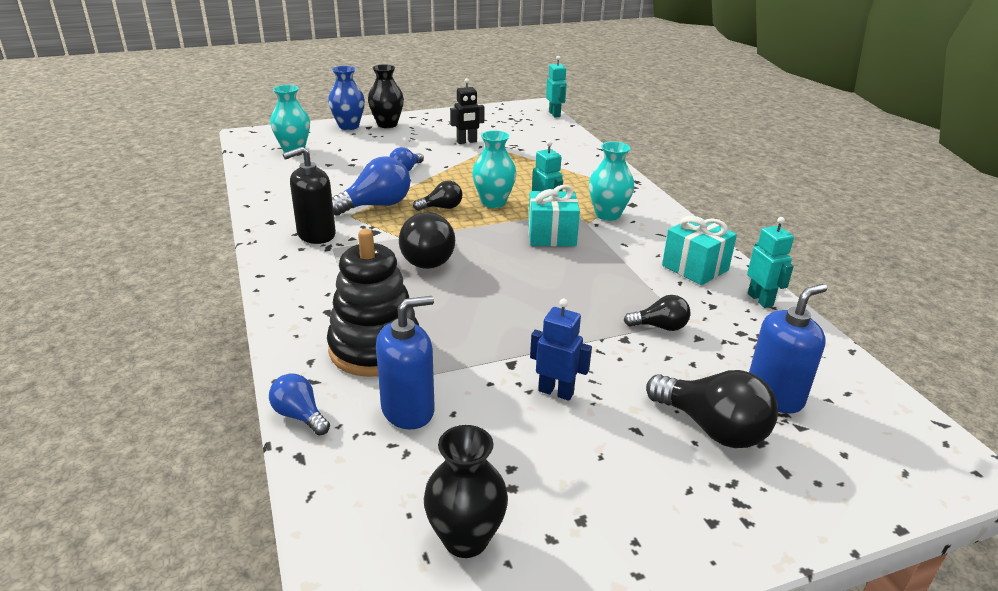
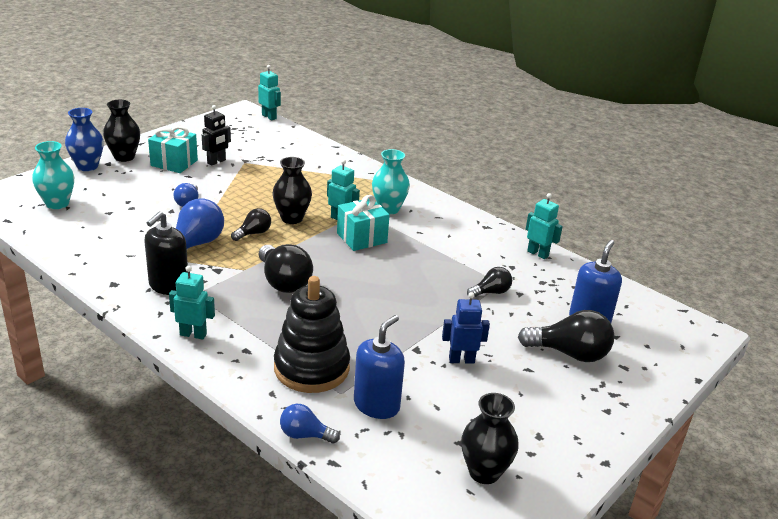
camera: 30 degrees left, 0 degrees up
(293, 283) = (193, 334): none -> turquoise robot
(493, 202) = (292, 218): turquoise vase -> black vase
(695, 268) = (481, 239): turquoise gift -> turquoise gift (174, 163)

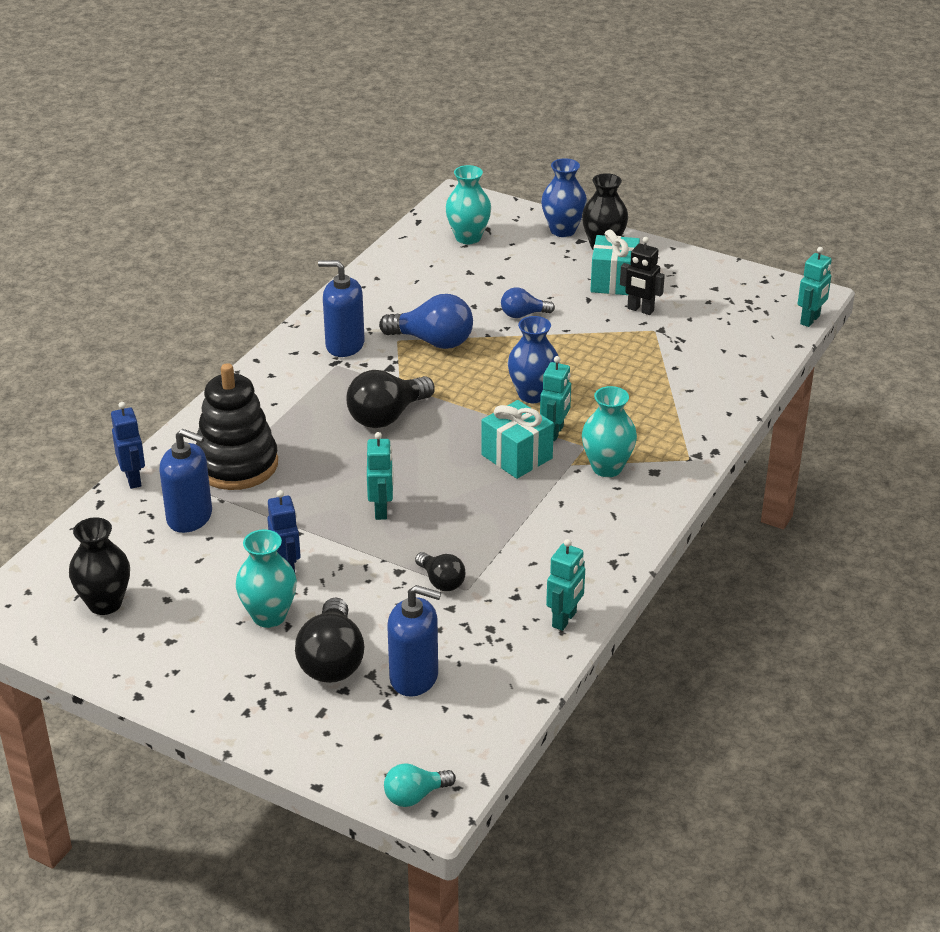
camera: 80 degrees right, 5 degrees up
(169, 286) = (344, 345): black soap dispenser -> blue soap dispenser
(193, 334) = (266, 380): turquoise robot -> turquoise robot (381, 510)
(253, 233) = (480, 374): black light bulb -> none
(292, 218) = (532, 395): black vase -> blue vase
(305, 435) = (133, 479): blue light bulb -> blue robot
(516, 377) = (269, 616): none -> turquoise vase
(701, 339) = (415, 796): none -> turquoise light bulb

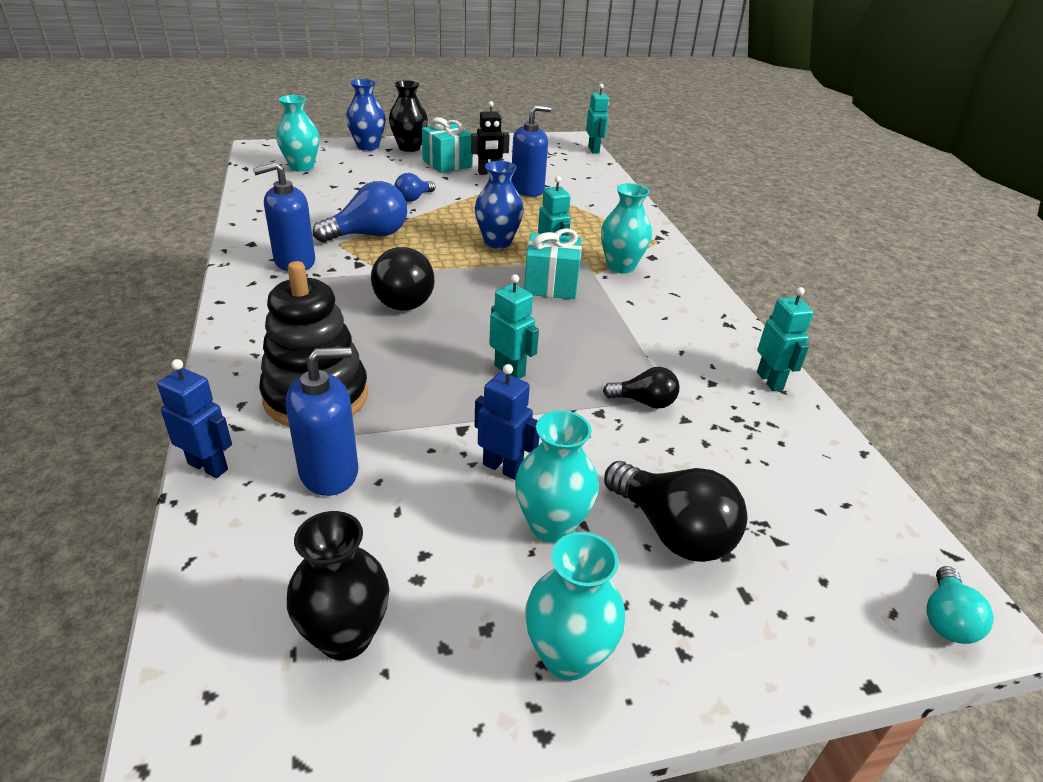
camera: 45 degrees left, 0 degrees up
(190, 676) = (568, 656): none -> turquoise vase
(414, 677) = (757, 499): blue soap dispenser -> blue soap dispenser (527, 190)

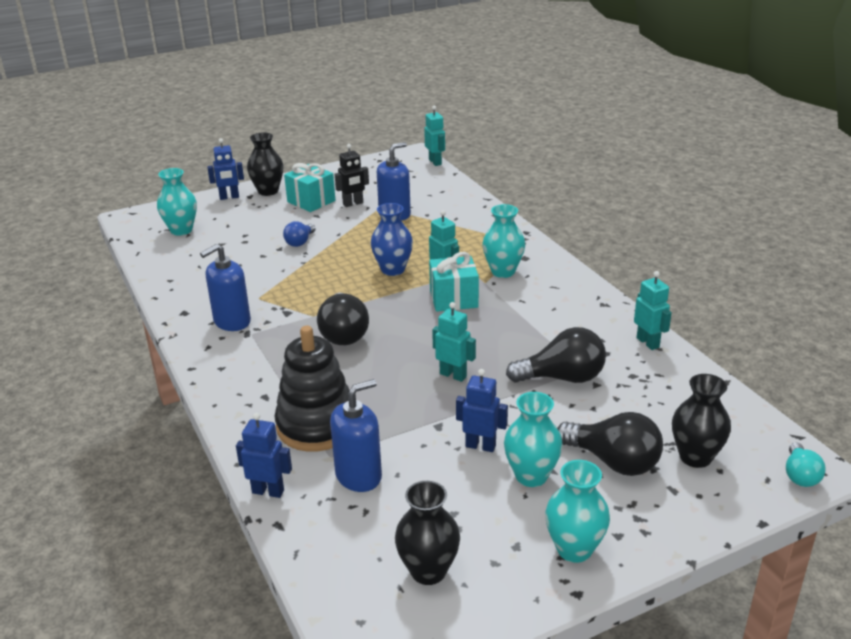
camera: 10 degrees left, 5 degrees down
(368, 147) = (229, 197): blue vase -> blue robot
(369, 235) = (281, 284): blue light bulb -> none
(644, 402) = (562, 378): black light bulb -> black light bulb, size x1.74
(792, 552) = (695, 457): none -> black vase

